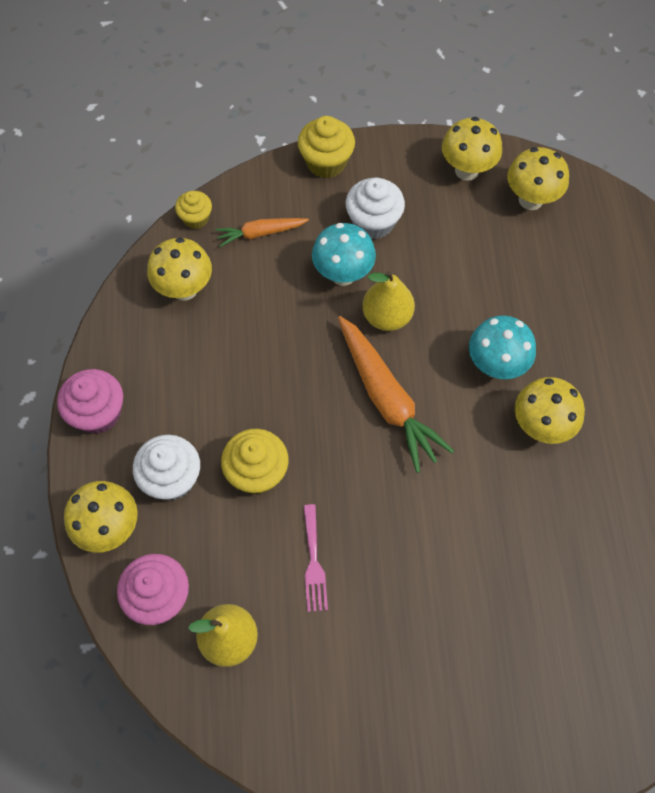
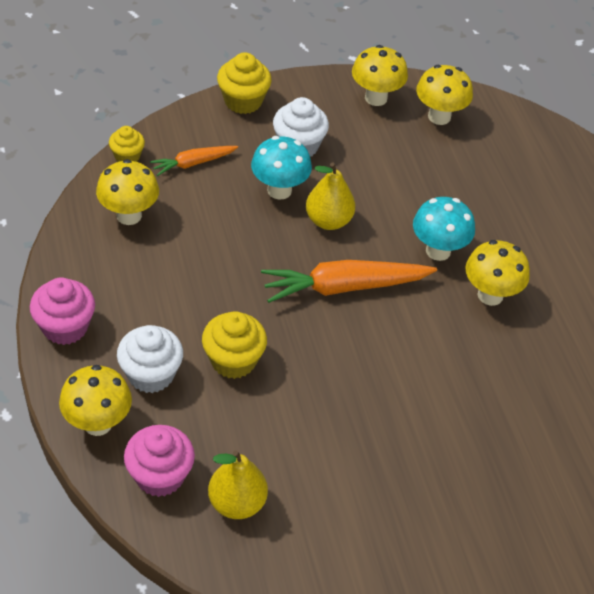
camera: 15 degrees left, 15 degrees down
(313, 563) = (304, 429): pink fork -> none
(387, 399) = (344, 287): orange carrot -> orange carrot turned 120 degrees clockwise

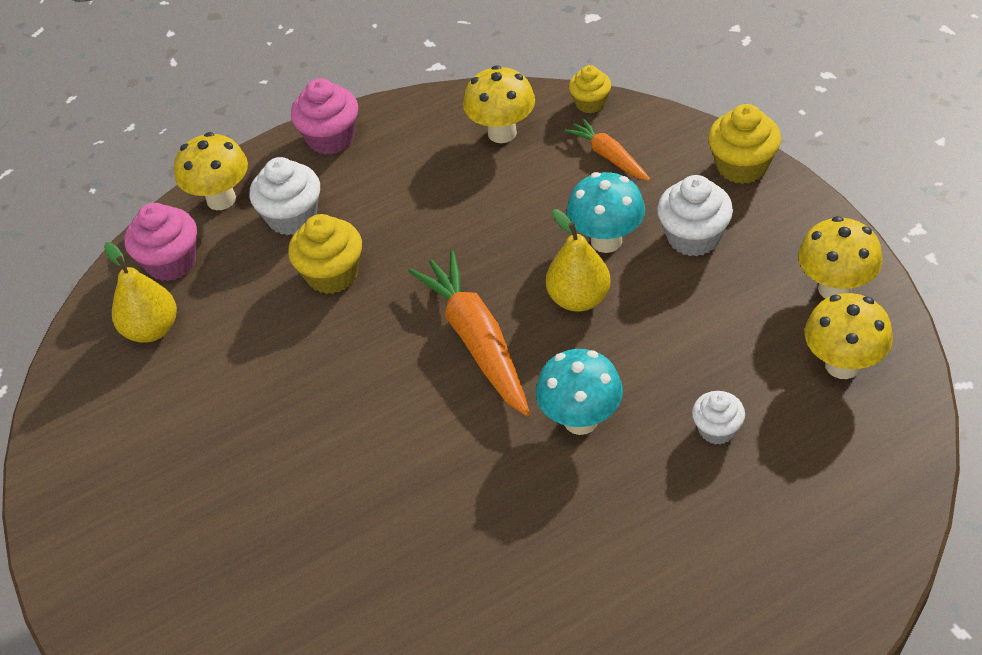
camera: 85 degrees right, 0 degrees up
(469, 188) = (717, 429): none -> white cupcake
(490, 295) = (527, 493): yellow mushroom -> none

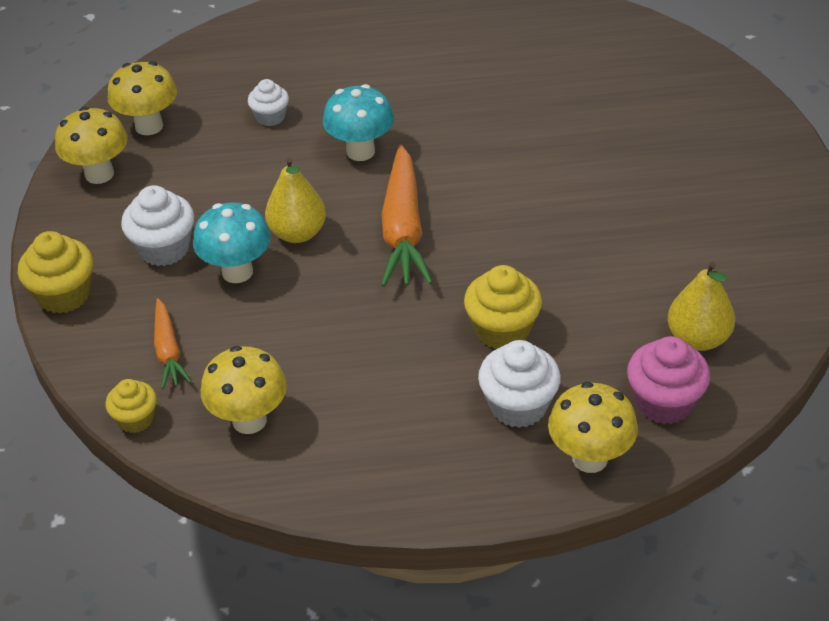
camera: 160 degrees left, 5 degrees down
(331, 138) = (435, 490): pink cupcake -> none

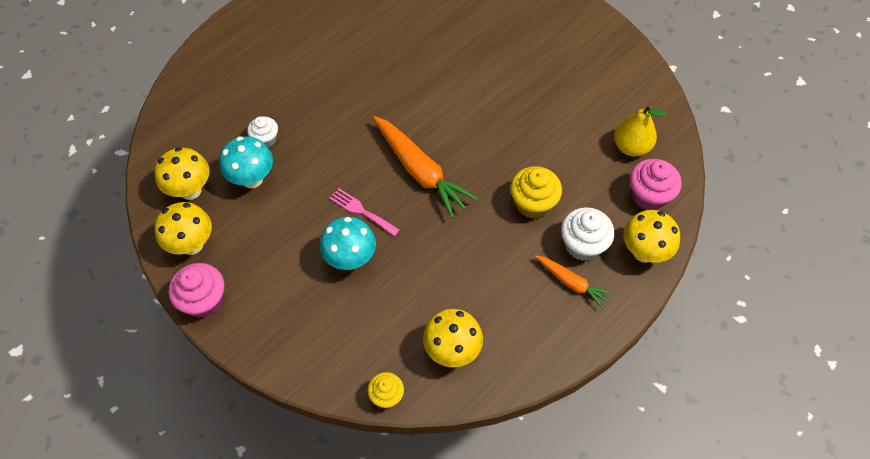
camera: 40 degrees left, 15 degrees up
(58, 228) = (204, 300): none -> pink cupcake
(64, 295) = (257, 344): yellow cupcake -> none
(164, 249) = (289, 272): white cupcake -> none
(168, 351) = (361, 338): orange carrot -> orange carrot (571, 283)
(297, 233) = (361, 211): yellow pear -> pink fork
(360, 151) = (345, 132): turquoise mushroom -> turquoise mushroom (252, 179)

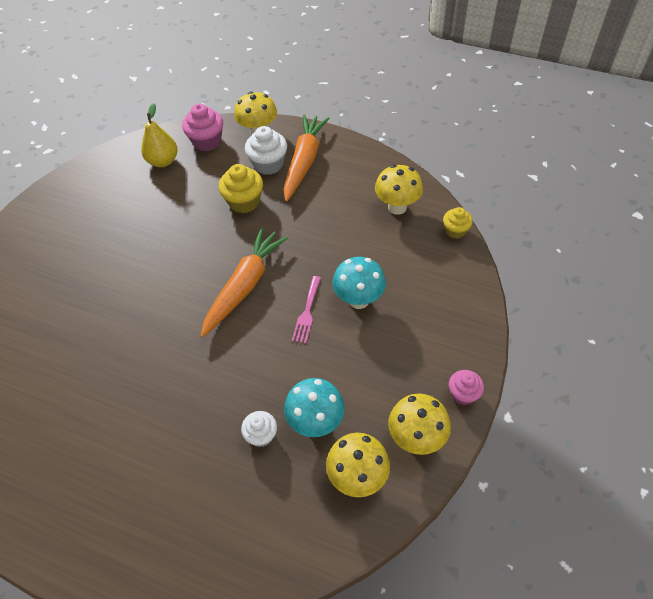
camera: 110 degrees left, 5 degrees down
(204, 300) = (463, 394): pink cupcake -> pink cupcake, size x0.63
(571, 283) = (304, 161): orange carrot -> orange carrot, size x1.81

